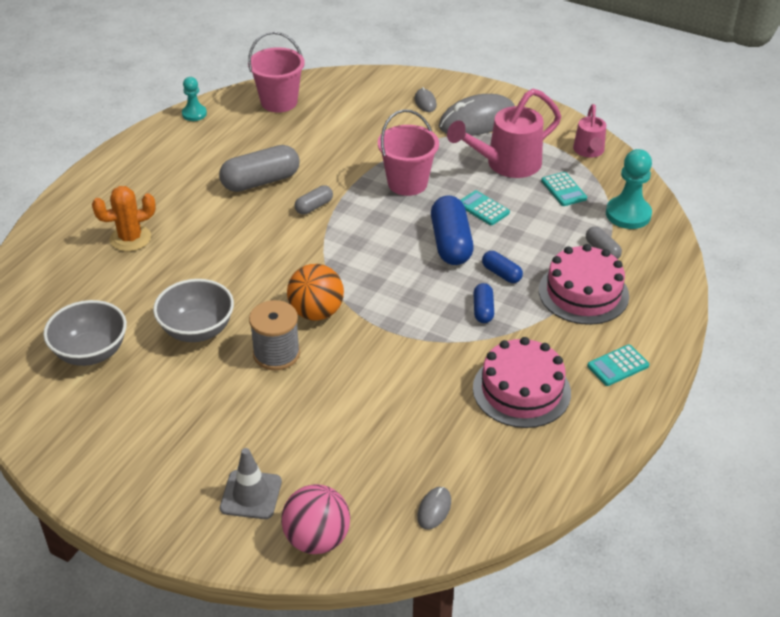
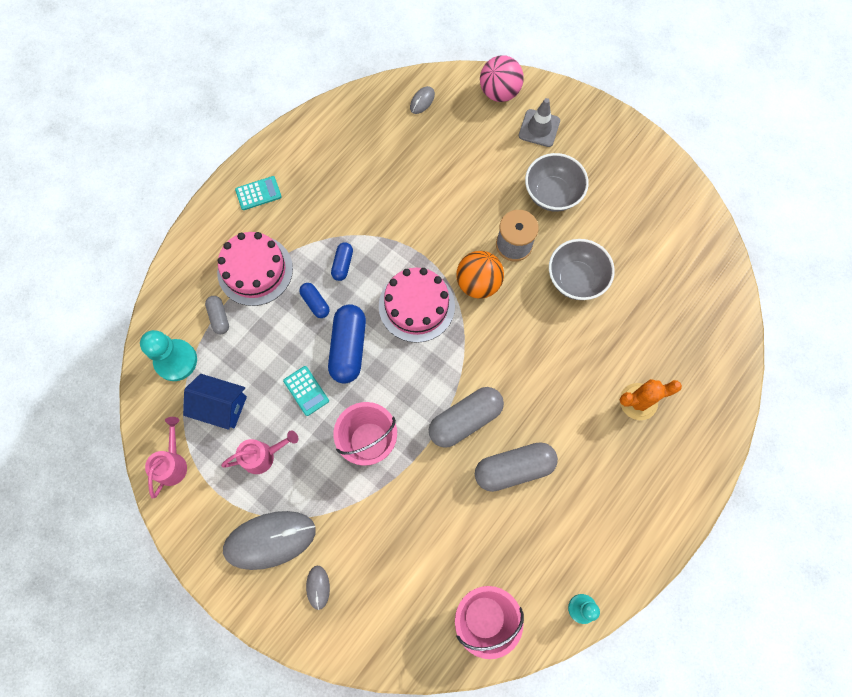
camera: 170 degrees left, 30 degrees up
(91, 352) = (659, 268): grey bowl -> grey bowl (552, 194)
(314, 207) = (465, 420): grey capsule -> grey capsule, size x1.91
(506, 164) = (263, 456): pink watering can -> pink watering can, size x0.59
(521, 390) = (337, 182): pink cake -> pink cake (416, 306)
(563, 190) = (221, 406): turquoise calculator -> blue house

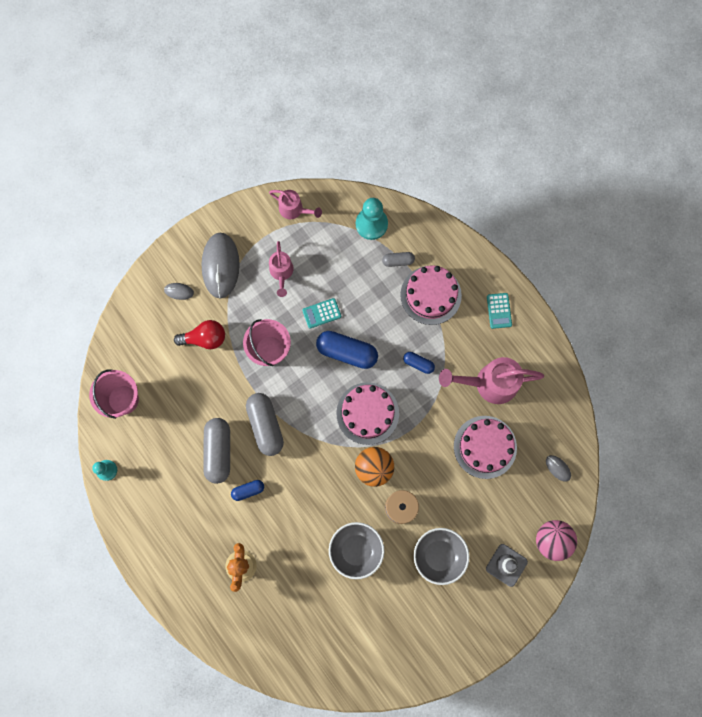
camera: 105 degrees right, 5 degrees up
(221, 406) = (327, 250): blue house -> none
(315, 303) = (391, 335): blue capsule -> blue capsule (248, 490)
(346, 185) = (489, 383): none -> pink watering can
(374, 530) = (205, 338): none -> red light bulb
(420, 174) = (485, 447): none -> pink cake

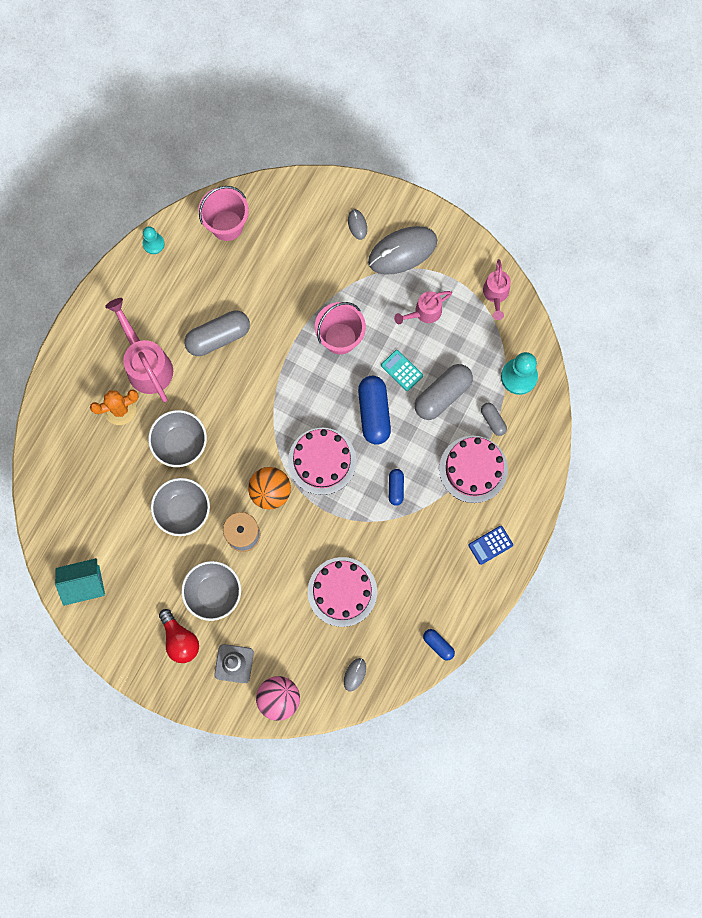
camera: 65 degrees right, 0 degrees up
(205, 338) = (322, 271): red light bulb -> red light bulb (180, 640)
(248, 490) = (194, 382): blue capsule -> blue capsule (438, 645)
(265, 425) = (264, 369): grey capsule -> grey capsule (442, 395)
(296, 526) = (180, 443): none -> grey bowl
(381, 666) = (84, 584): none -> turquoise house
(489, 383) = (409, 568): pink watering can -> pink watering can (146, 364)
(499, 311) = (490, 545): turquoise calculator -> blue calculator

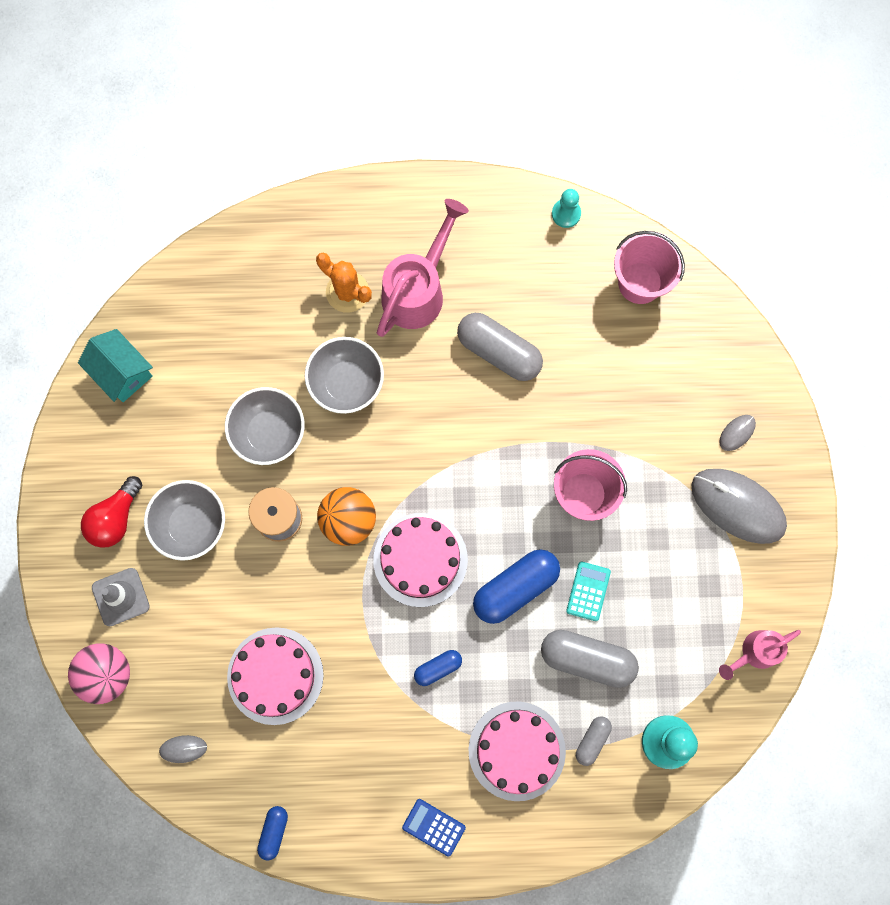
camera: 60 degrees right, 0 degrees up
(424, 312) = (677, 577): pink watering can -> none

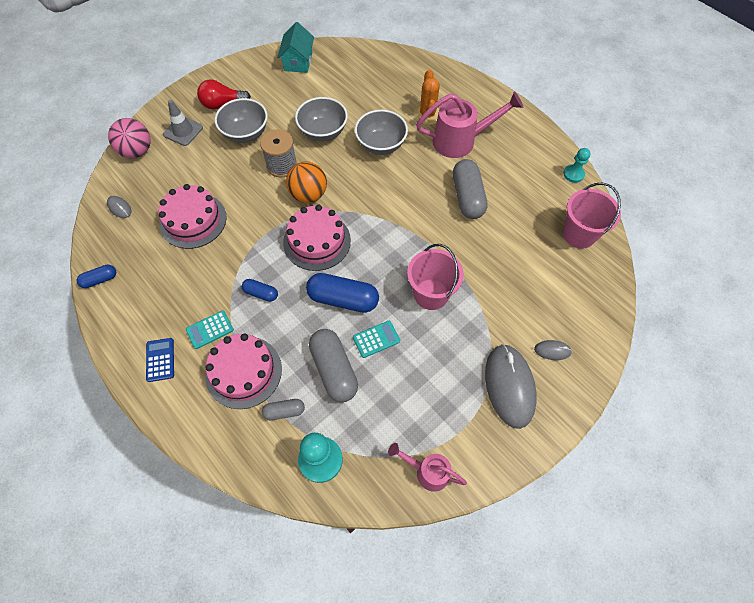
camera: 50 degrees right, 15 degrees down
(439, 752) = (210, 330): none -> turquoise calculator

